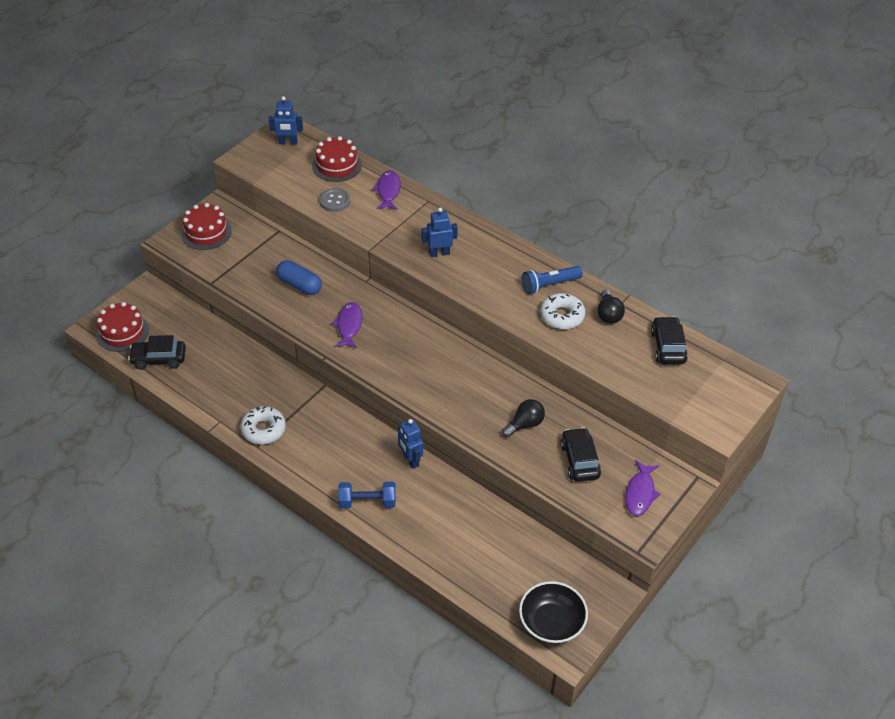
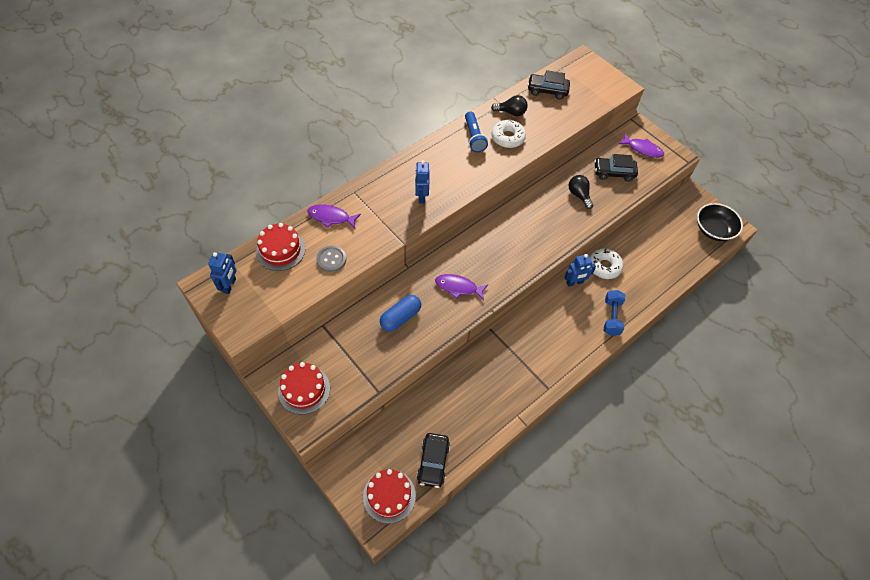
camera: 80 degrees left, 10 degrees up
(263, 429) = (531, 381): white donut -> white donut (604, 266)

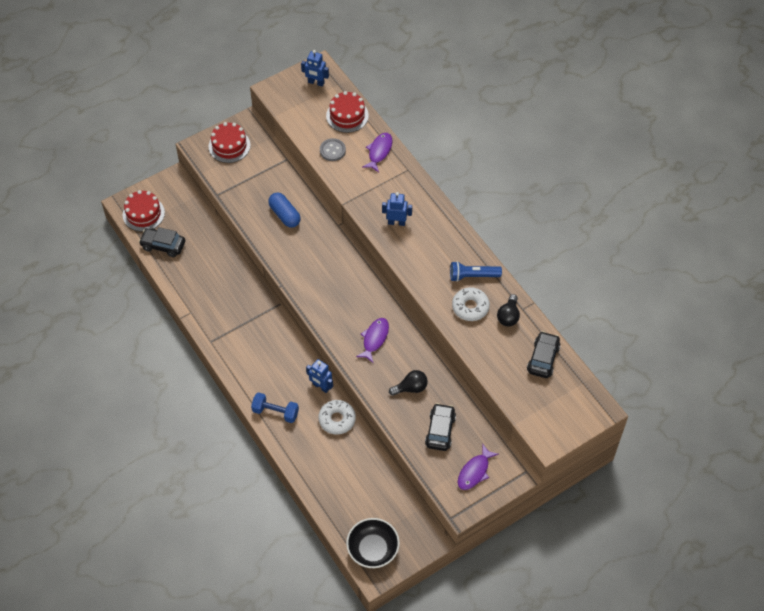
camera: 100 degrees right, 0 degrees up
(458, 287) = (309, 262): purple fish -> purple fish (374, 339)
(574, 282) = (321, 387): blue robot -> blue robot turned 45 degrees counterclockwise

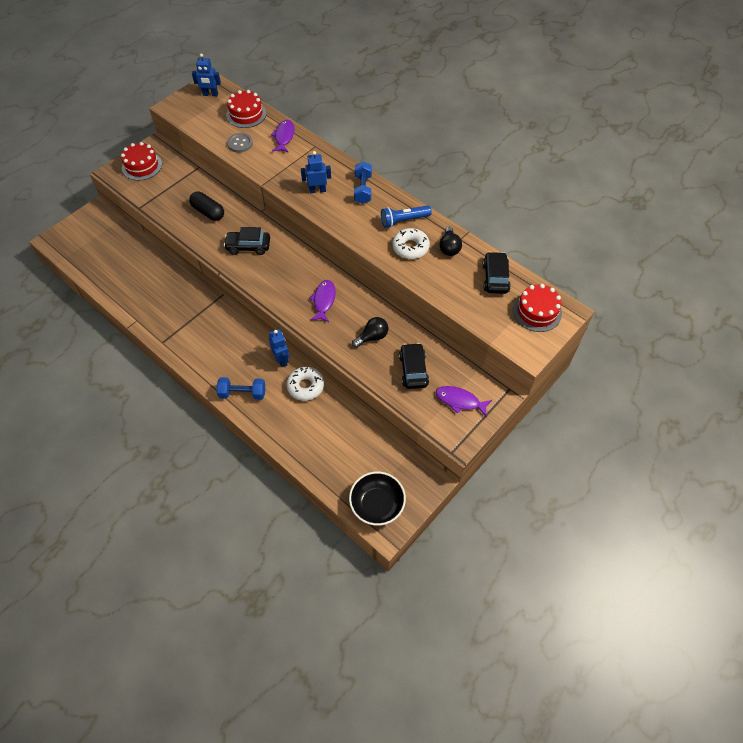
camera: 15 degrees left, 0 degrees up
(143, 214) = (73, 244): red cake -> red cake (537, 311)
(163, 245) = (97, 267): black car -> black car (248, 246)
(284, 215) = (208, 212): blue capsule -> black capsule
(321, 387) = (281, 359): blue robot -> blue robot turned 135 degrees counterclockwise
(442, 231) = (363, 189): none -> blue dumbbell
(474, 471) = (460, 401): purple fish -> purple fish turned 90 degrees clockwise

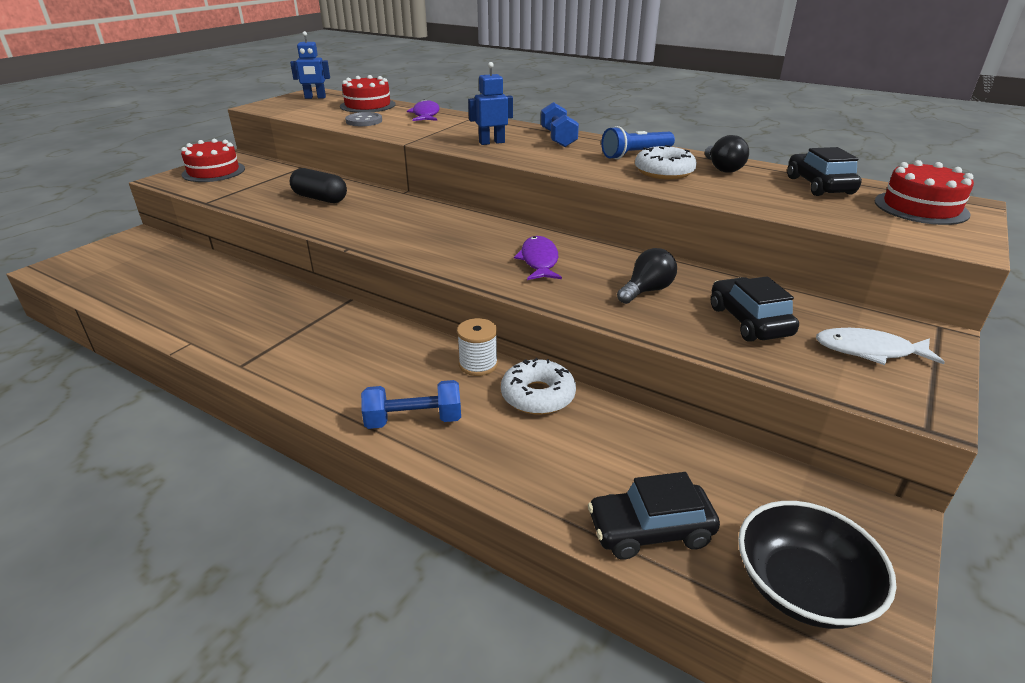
camera: 10 degrees left, 25 degrees down
(248, 246) = (391, 221): black car -> black car (650, 530)
(281, 359) = (478, 364): blue robot -> white spool
(460, 401) = (869, 351): purple fish -> white fish

